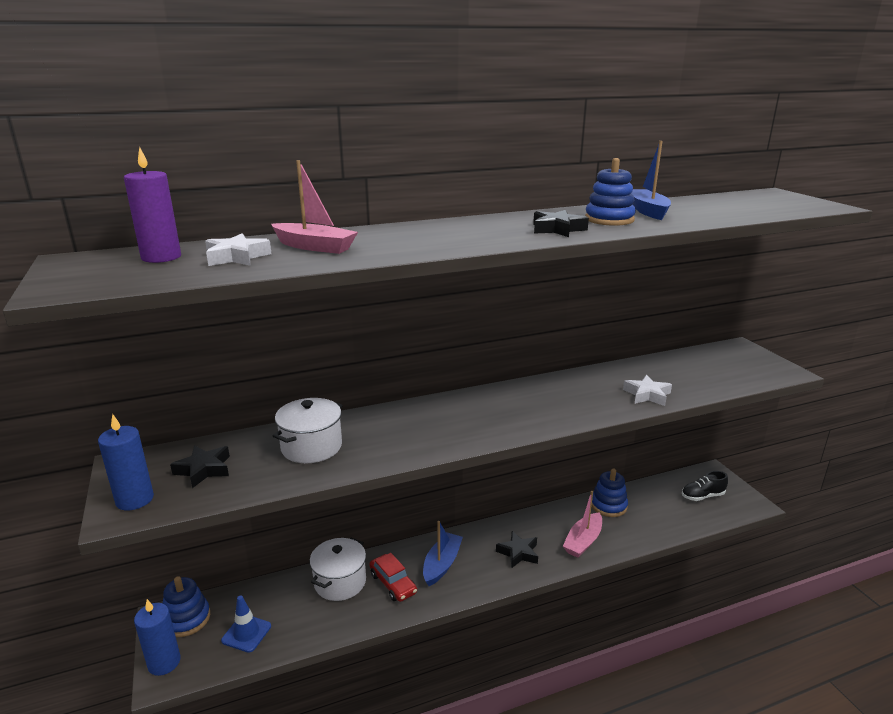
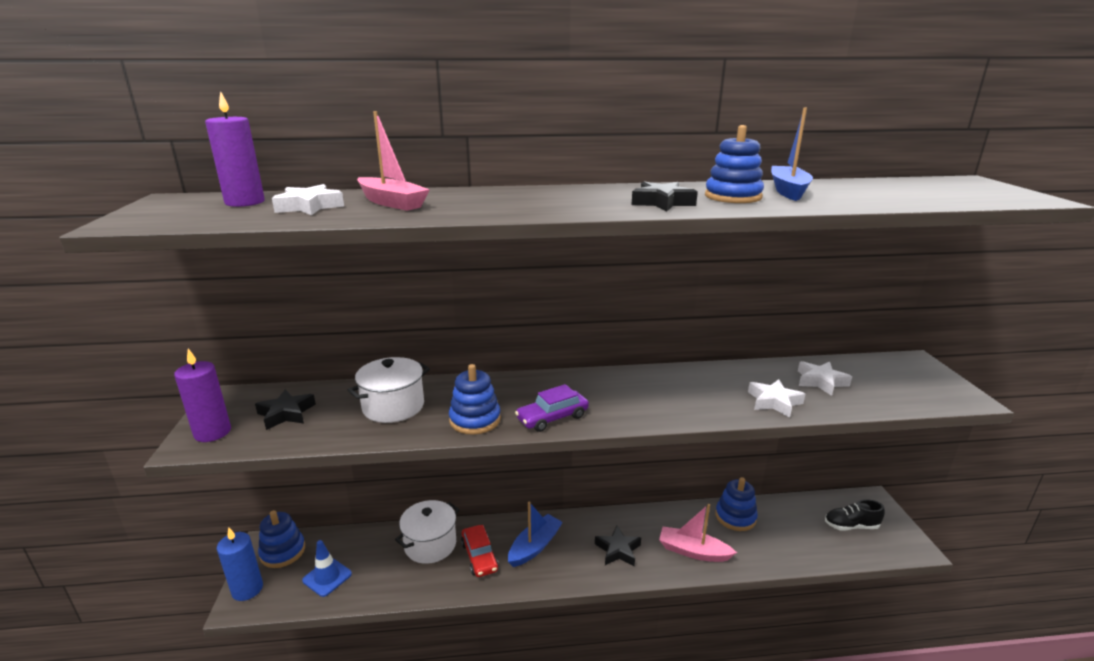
camera: 15 degrees right, 0 degrees up
(135, 499) = (212, 432): blue candle -> purple candle
(398, 447) = (475, 420): none -> blue stacking toy
(468, 435) = (552, 418): none -> purple car
(583, 541) = (693, 551): pink boat -> pink boat turned 60 degrees clockwise
(676, 373) = (821, 381): none -> white star

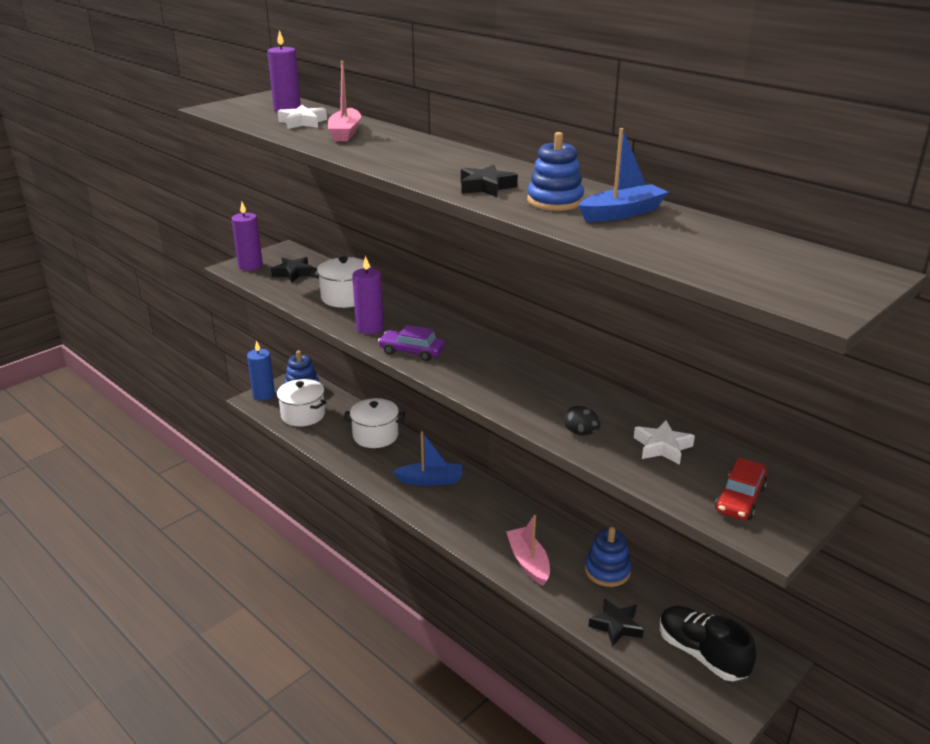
camera: 50 degrees right, 5 degrees up
(327, 577) = (303, 415): blue traffic cone -> white pot
(475, 420) = (370, 328): blue stacking toy -> purple candle
(479, 556) = (390, 461): red car -> red car (740, 499)
(618, 550) = (478, 521): black star -> black star (616, 626)
(774, 402) = (580, 433): white star -> black egg
(851, 526) = (701, 654): black shoe -> black shoe, size x1.51

